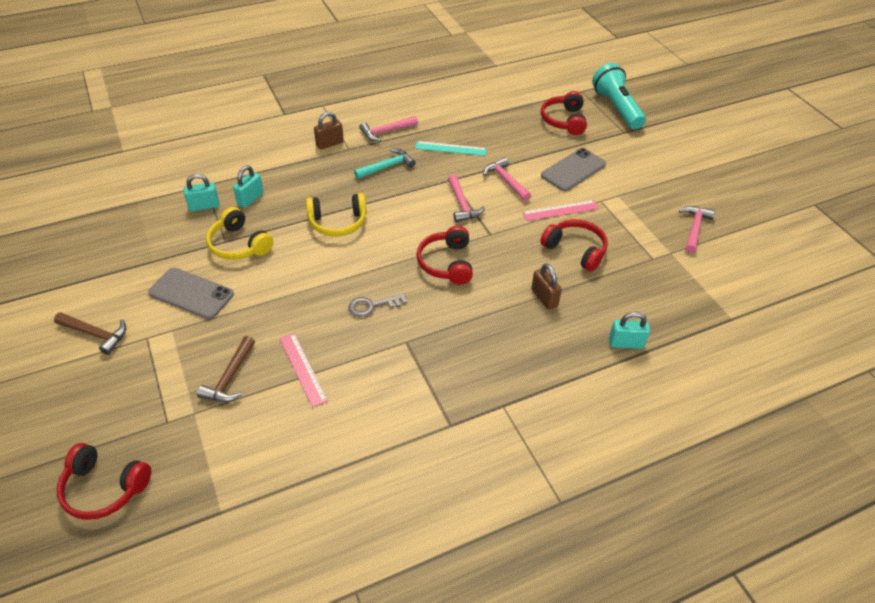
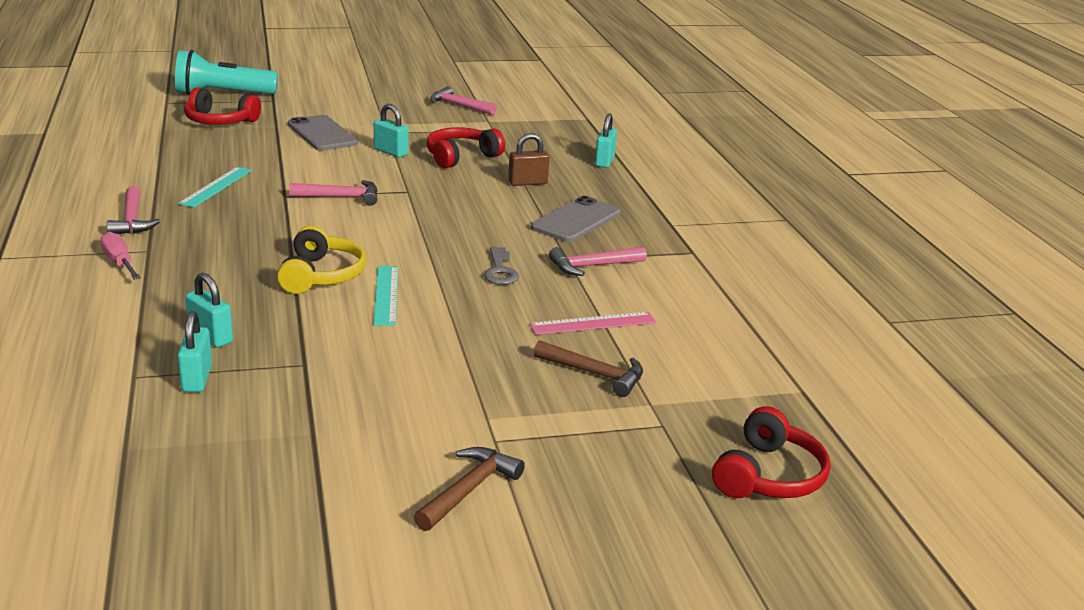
camera: 80 degrees left, 20 degrees down
(191, 293) = (413, 398): grey phone -> grey phone (576, 220)
(239, 245) = (321, 353): yellow headphones -> none
(319, 256) = (386, 295): none -> turquoise ruler
(329, 144) = (120, 262): brown padlock -> pink screwdriver
(387, 167) = (220, 230): turquoise hammer -> none
(446, 263) = (445, 220): red headphones -> none
(506, 181) = (314, 168): pink hammer -> pink hammer (593, 266)
(560, 211) = (391, 152): pink ruler -> turquoise padlock

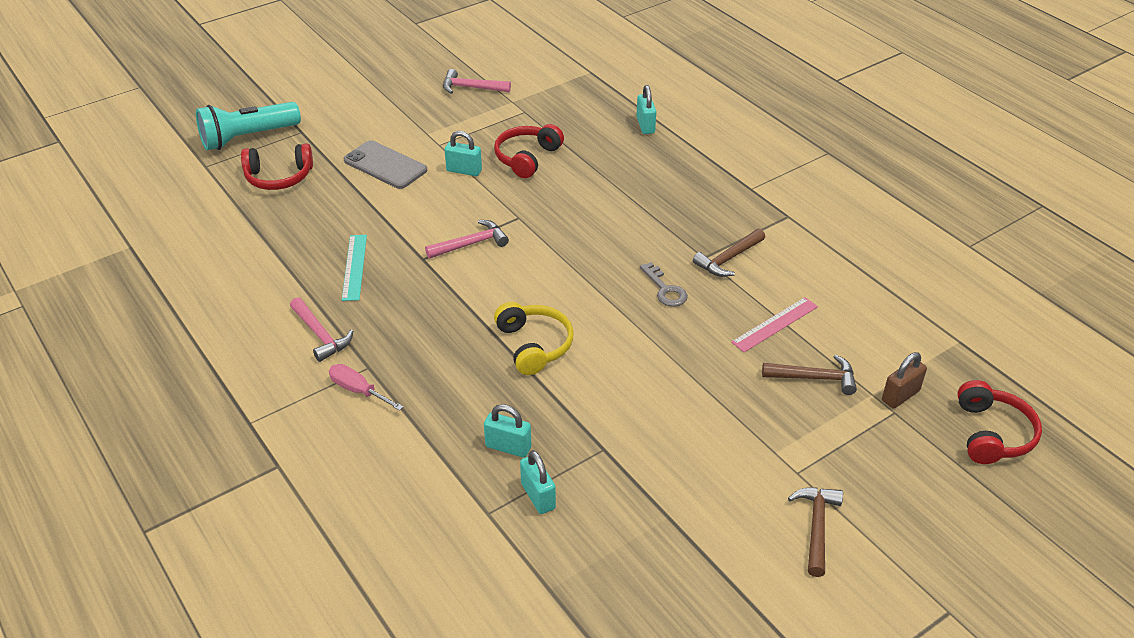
camera: 20 degrees left, 15 degrees up
(386, 295) = (601, 349): turquoise ruler -> none
(528, 183) = (606, 174): brown padlock -> brown padlock (900, 396)
(576, 220) = (677, 208): grey phone -> none
(593, 266) = (728, 259): pink hammer -> brown hammer

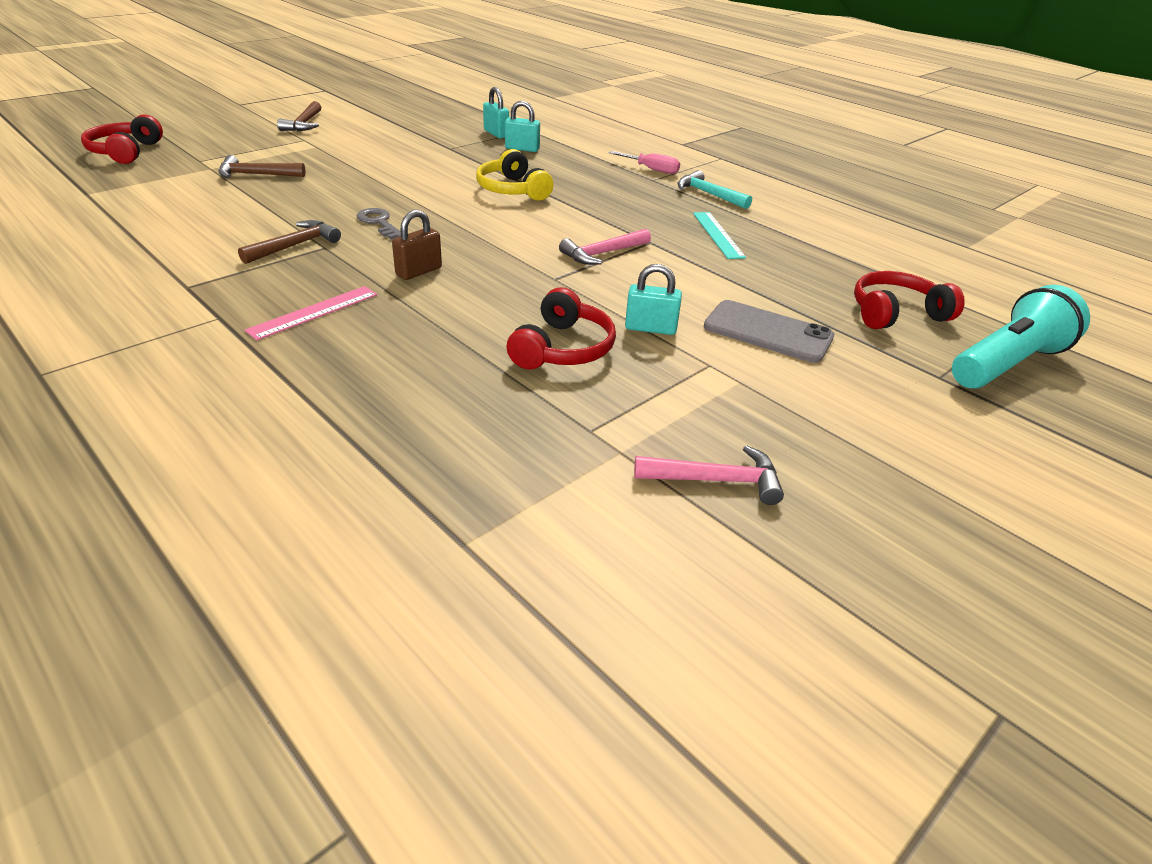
camera: 170 degrees right, 5 degrees down
(320, 335) = (709, 194): pink hammer -> turquoise hammer
(645, 125) = (358, 411): turquoise padlock -> none
(775, 324) = (272, 202): pink ruler -> pink ruler (313, 312)
(900, 396) = (185, 167): brown padlock -> brown padlock (419, 271)

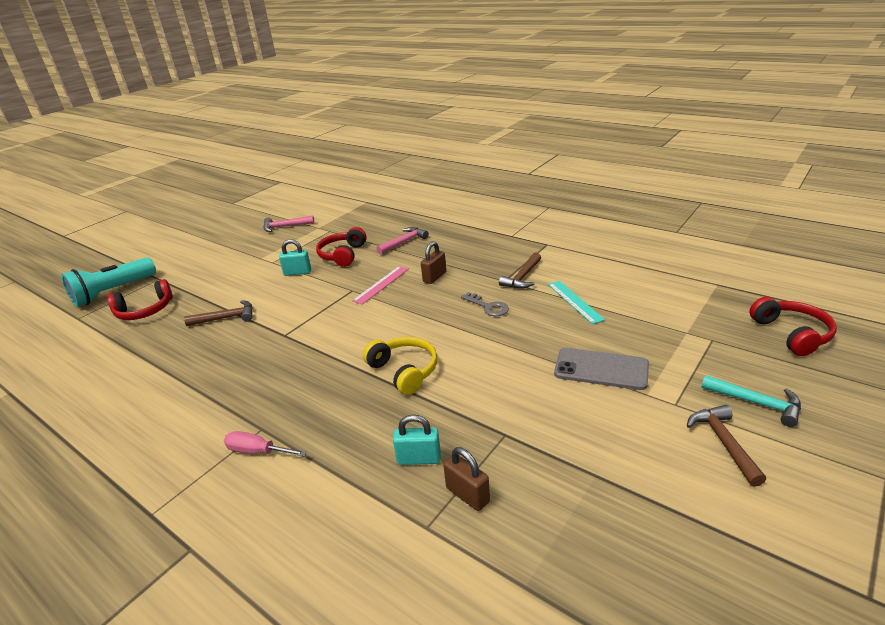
camera: 175 degrees right, 5 degrees down
(256, 175) = (637, 333): brown hammer -> brown hammer (226, 318)
(313, 312) = (471, 246): pink ruler -> pink ruler (381, 284)
(496, 134) = (467, 495): turquoise padlock -> brown padlock
(603, 253) = (321, 315): pink hammer -> pink hammer (404, 242)
(709, 194) = (208, 415): turquoise hammer -> turquoise hammer (756, 403)
(717, 235) = (226, 355): turquoise ruler -> turquoise ruler (575, 301)
(767, 332) = (233, 283): grey phone -> grey phone (601, 369)

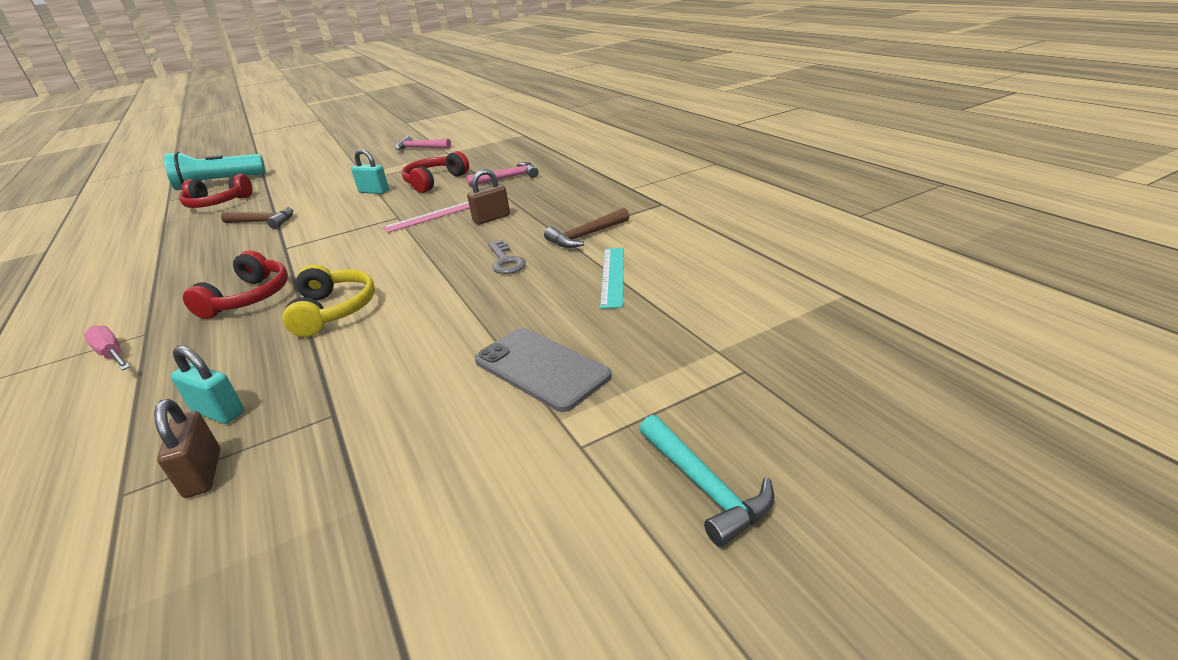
camera: 25 degrees right, 0 degrees up
(724, 443) = (581, 530): brown hammer -> none
(792, 334) = (891, 396): red headphones -> red headphones (249, 298)

